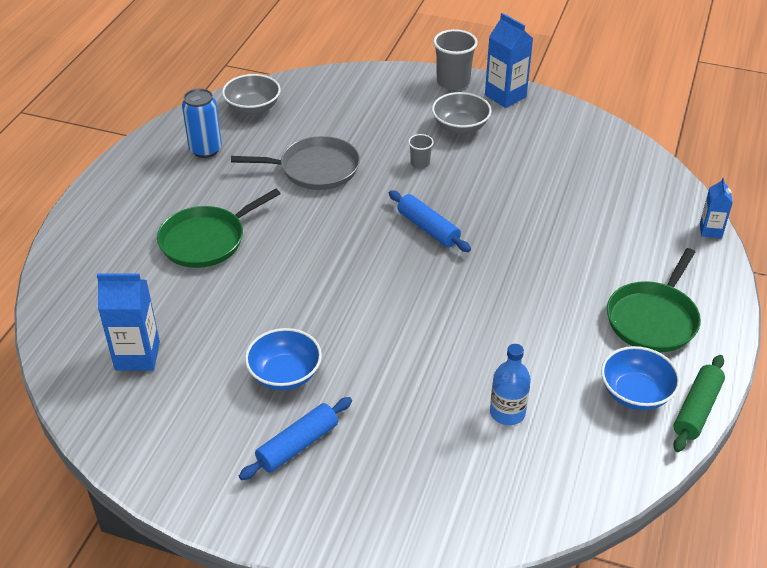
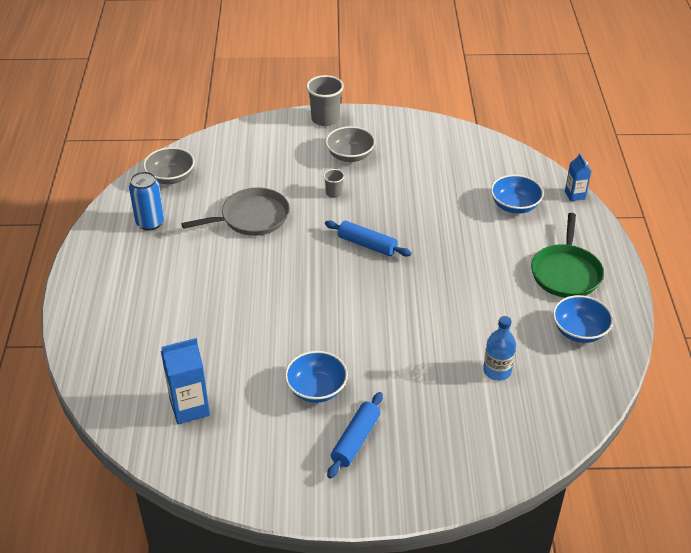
camera: 20 degrees left, 0 degrees up
(206, 240) = (194, 299): green pan -> none
(505, 96) = (372, 122): blue carton -> none
(628, 225) = (515, 206): none -> blue bowl
(697, 409) = (626, 331): green rolling pin -> none

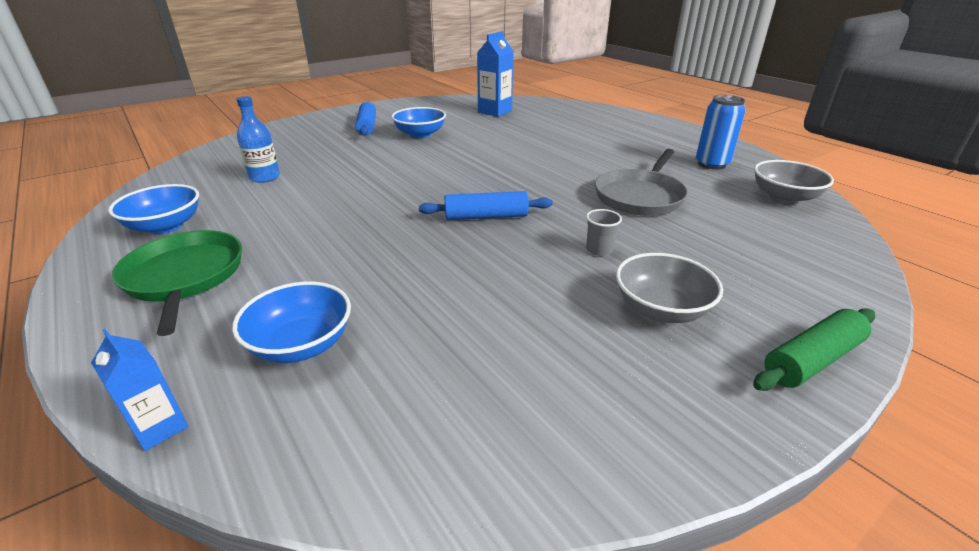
camera: 145 degrees right, 10 degrees down
(325, 119) = (812, 360): grey cup -> green rolling pin

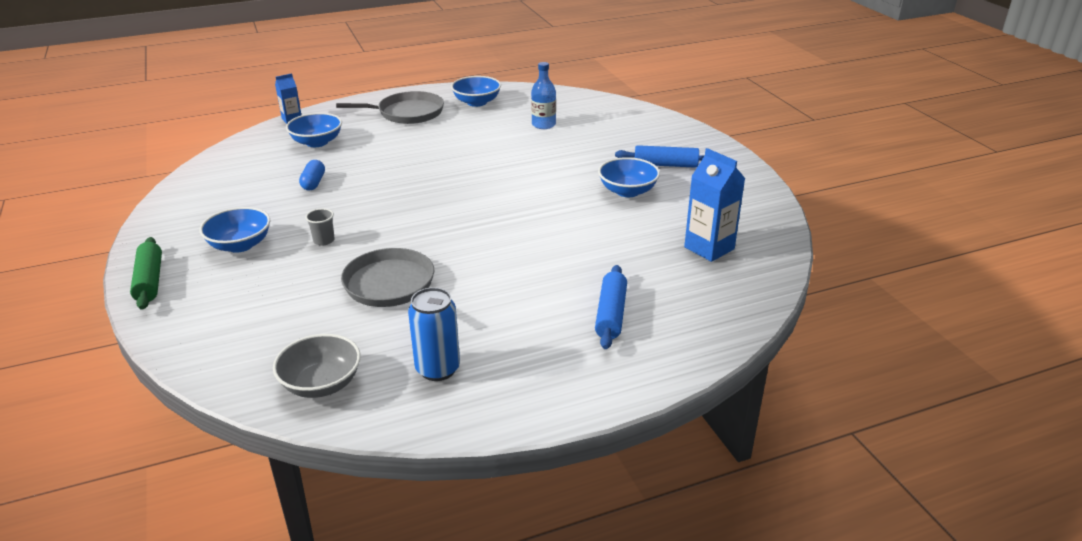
camera: 105 degrees right, 0 degrees up
(185, 277) = (407, 113): green pan -> grey pan
(461, 300) = (313, 183): none -> blue capsule
(486, 216) = (411, 204): blue rolling pin -> blue rolling pin (611, 314)
(661, 309) = (240, 245): grey bowl -> blue bowl

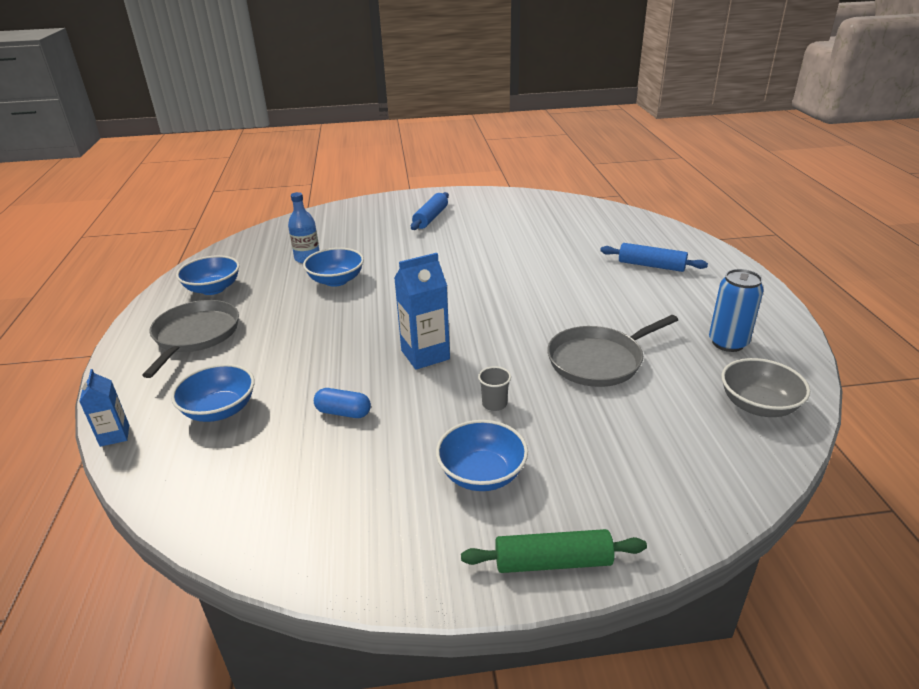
camera: 75 degrees left, 0 degrees up
(627, 191) = (467, 237): blue bowl -> blue bowl (336, 280)
(709, 248) = (567, 221): blue carton -> blue carton (425, 355)

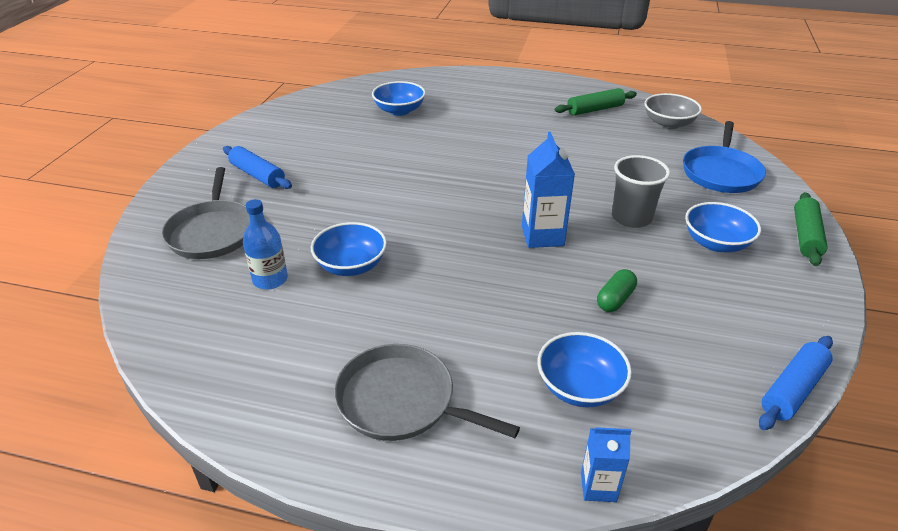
camera: 70 degrees left, 5 degrees up
(213, 289) = (281, 375): blue bowl -> blue bowl (399, 110)
(343, 412) = (615, 299): blue capsule -> green capsule
(494, 404) = (631, 218): grey cup -> grey cup, size x1.89
(598, 360) = (593, 160): grey pan -> grey pan (212, 232)
(651, 265) = (468, 100): blue rolling pin -> blue rolling pin (792, 389)
(663, 466) = (721, 172): none -> blue pan
(728, 343) = (595, 109): blue can -> green rolling pin

